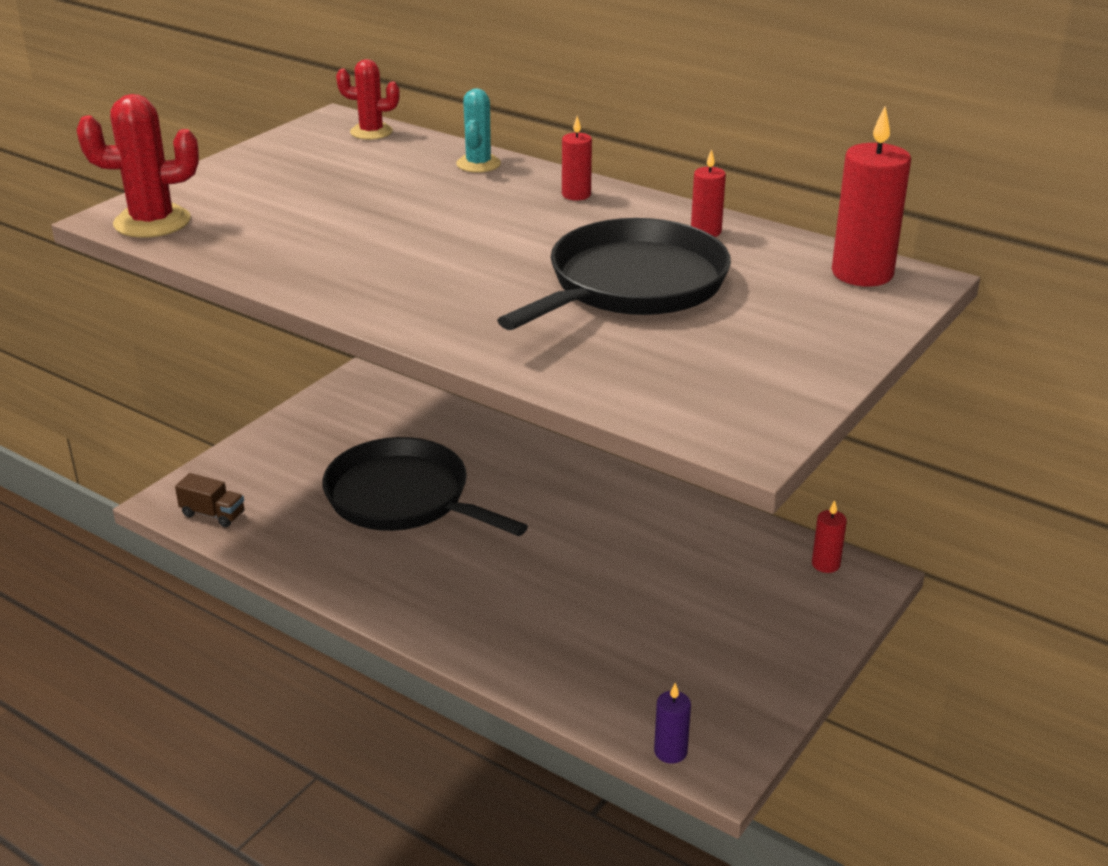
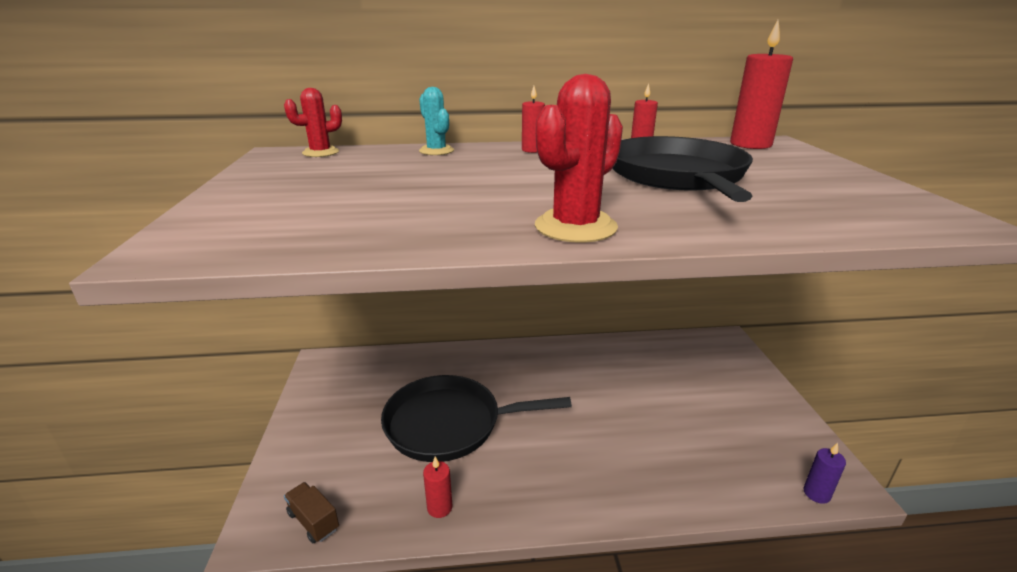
camera: 40 degrees left, 5 degrees down
(152, 222) = (216, 244): red cactus -> red cactus (575, 227)
(213, 514) = (313, 521): brown truck -> brown truck turned 120 degrees counterclockwise
(825, 564) = (703, 342): red candle -> red candle (439, 507)

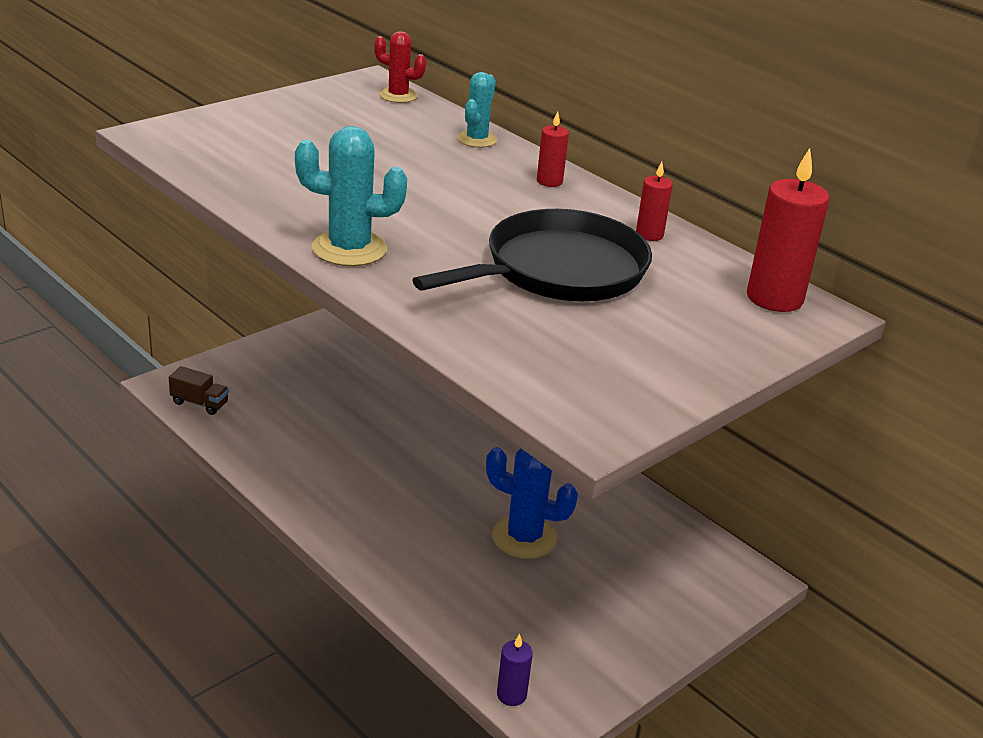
camera: 50 degrees right, 5 degrees up
(313, 521) = (199, 403): brown truck -> brown truck turned 105 degrees clockwise
(439, 507) = (267, 458): red candle -> none
(449, 424) = (364, 422): black pan -> none
(575, 227) = (349, 249): red cactus -> turquoise cactus
(641, 406) = (524, 537): none -> blue cactus

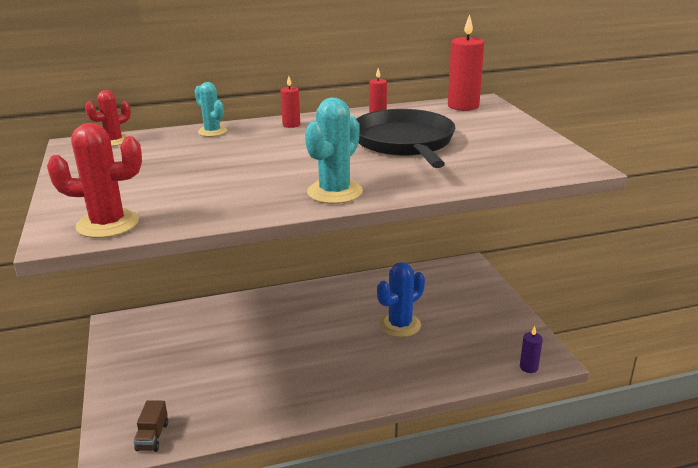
camera: 60 degrees left, 5 degrees down
(189, 148) = (108, 224): none -> red cactus
(199, 403) = (152, 436): brown truck -> brown truck turned 135 degrees clockwise

